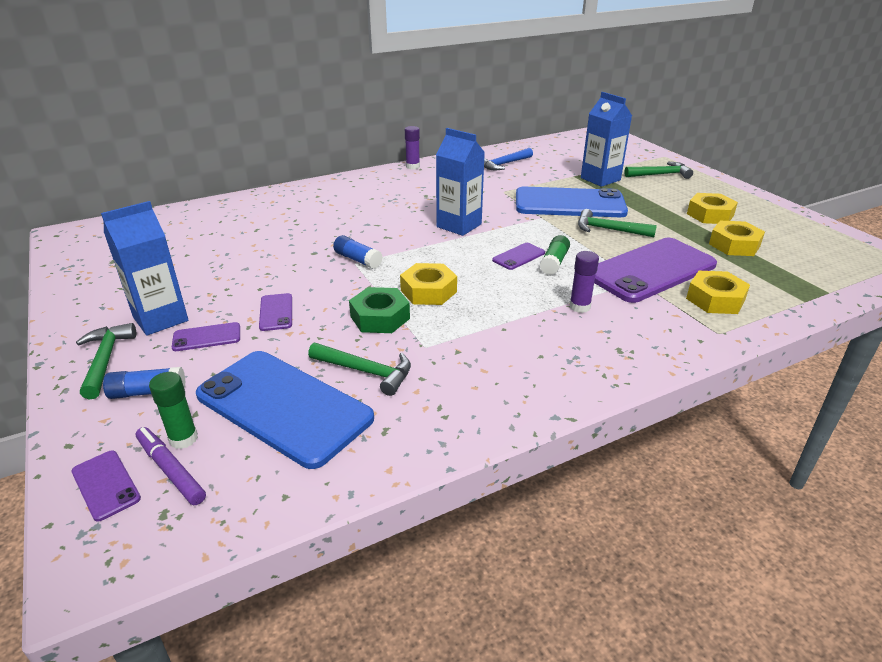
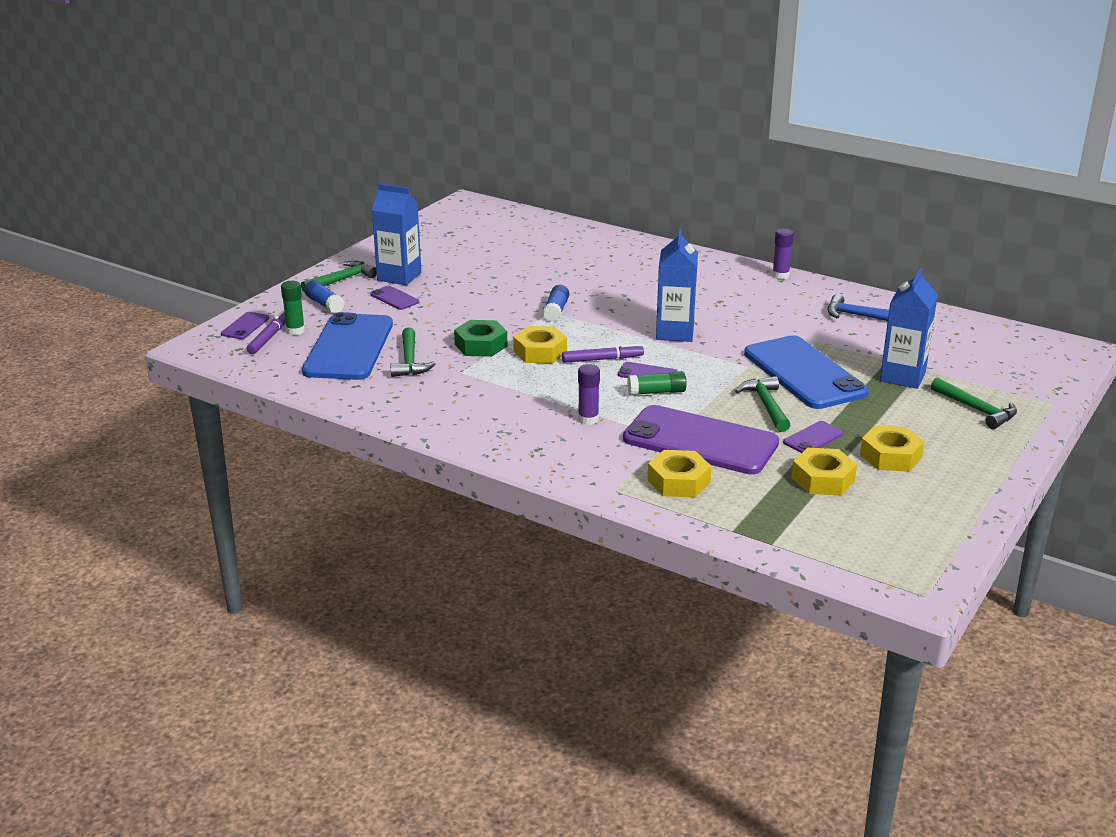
camera: 60 degrees right, 5 degrees down
(276, 312) = (447, 308): purple phone -> purple phone (813, 438)
(473, 267) = (602, 359): none -> purple marker

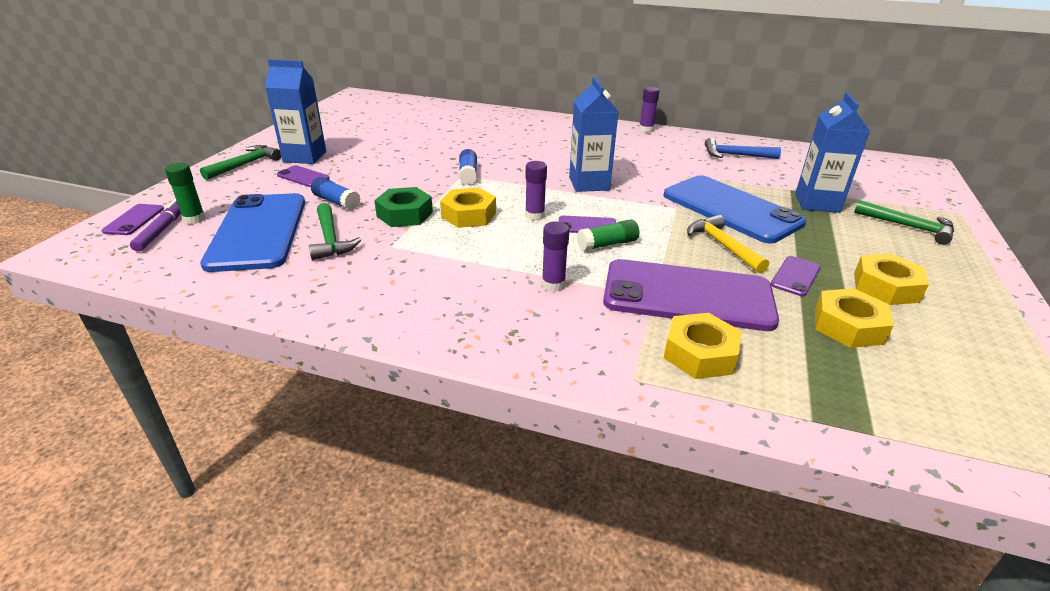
camera: 15 degrees left, 5 degrees up
(324, 304) = (228, 189): blue glue stick -> blue glue stick (336, 202)
(602, 359) = (534, 216): purple marker -> purple glue stick
(766, 405) = (722, 245): green hammer -> yellow hammer

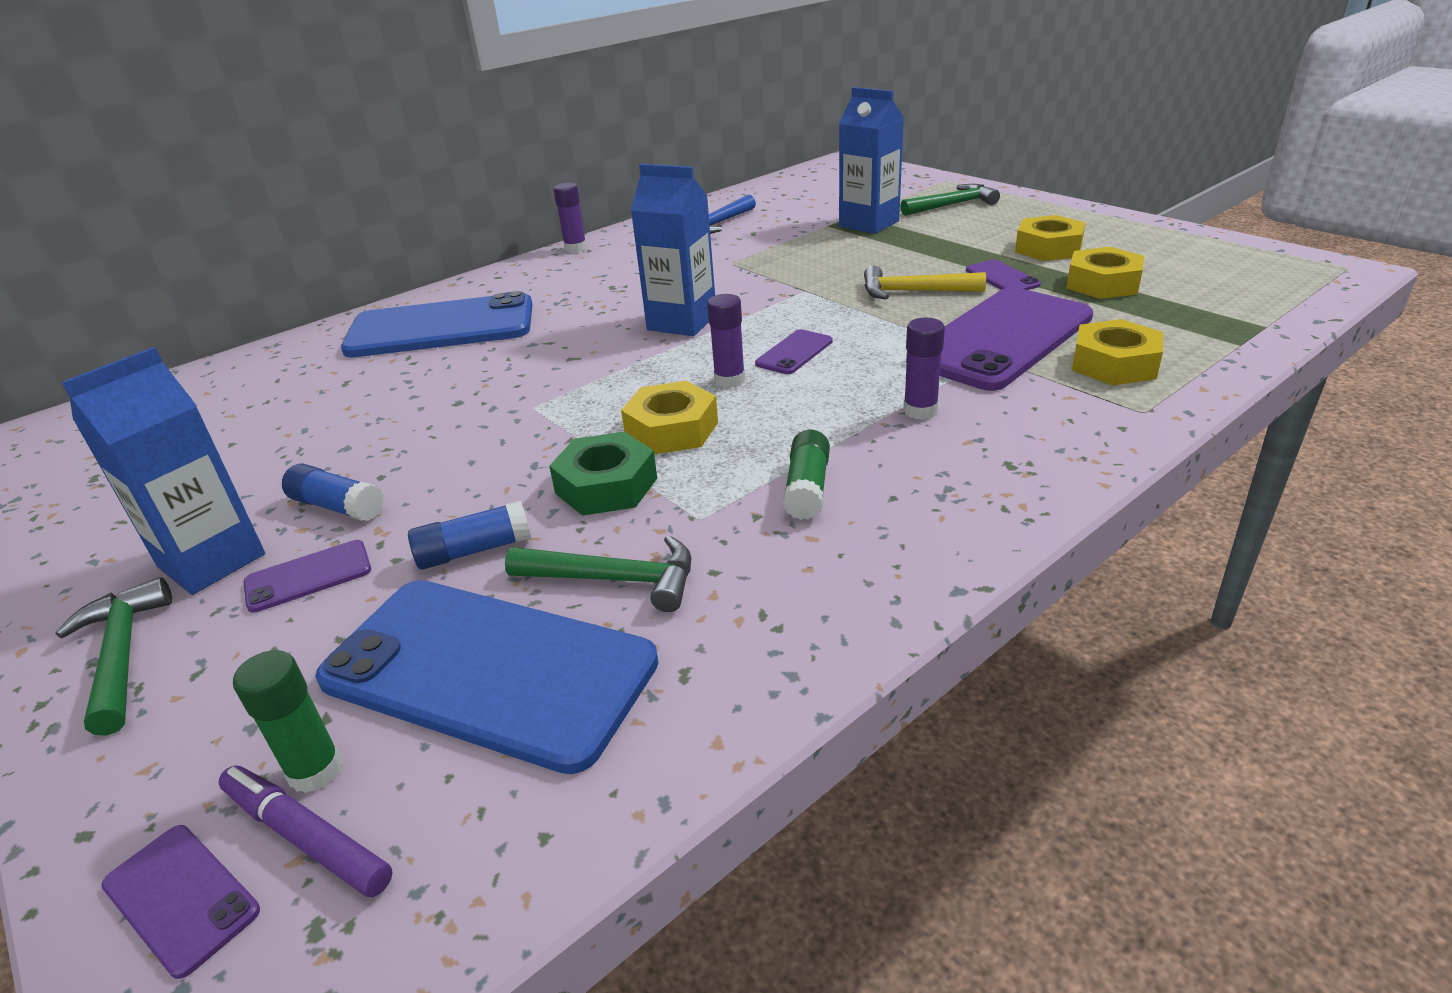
camera: 55 degrees left, 0 degrees up
(468, 174) = (536, 401): blue glue stick -> blue glue stick (337, 507)
(607, 244) = (852, 352): green glue stick -> green glue stick (807, 488)
(731, 209) = (839, 264): blue phone -> blue phone (441, 328)

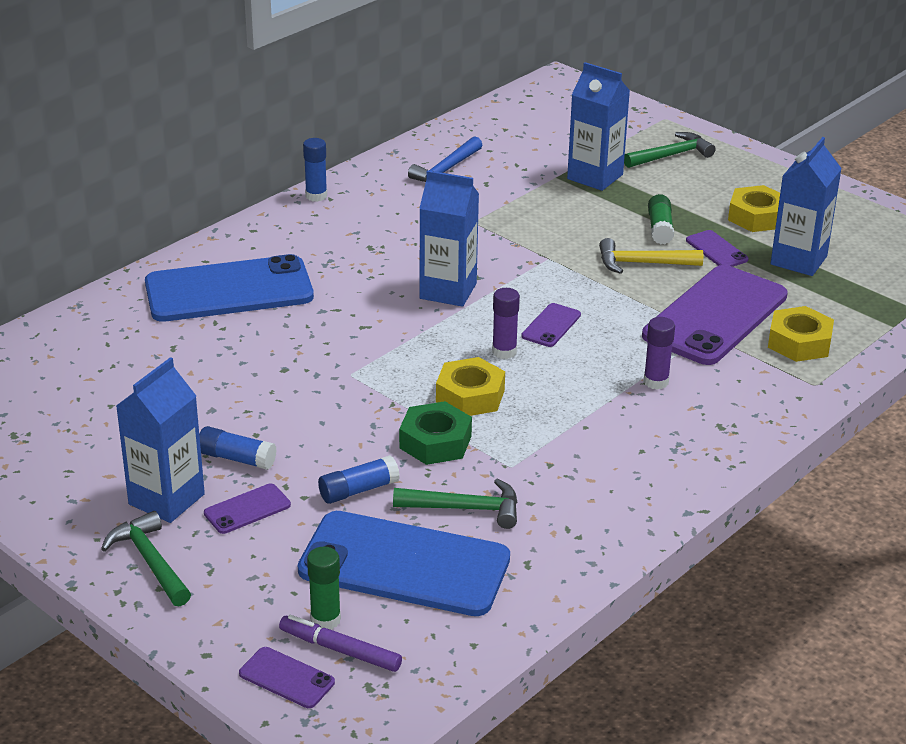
camera: 10 degrees left, 0 degrees up
(575, 248) = (316, 196): purple glue stick -> blue glue stick
(807, 488) = (581, 444): green glue stick -> green glue stick (660, 228)
(1102, 284) = (798, 260): yellow nut -> blue carton

